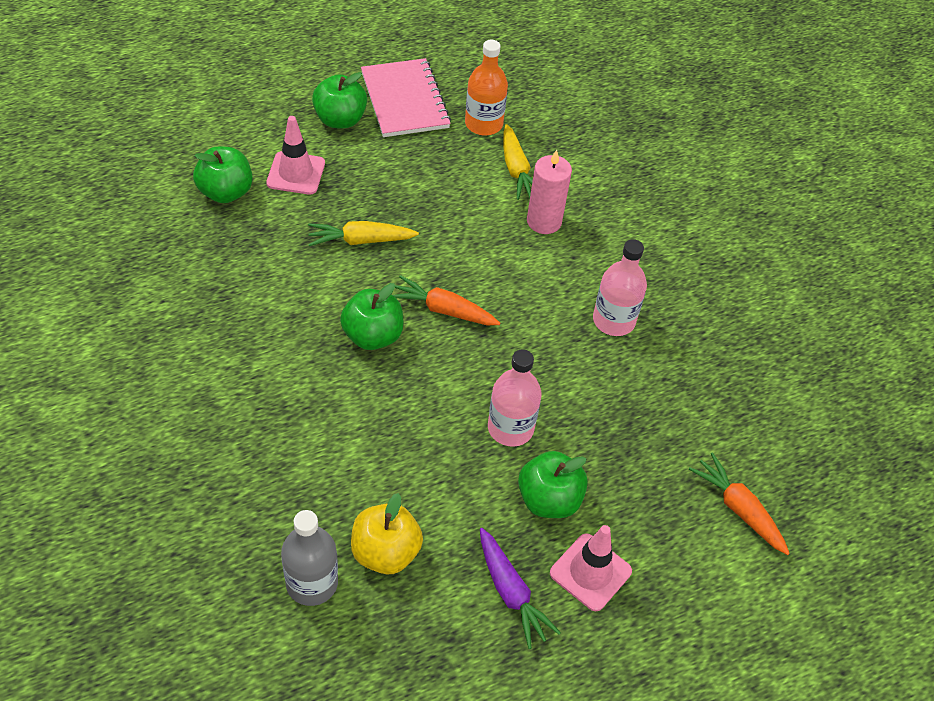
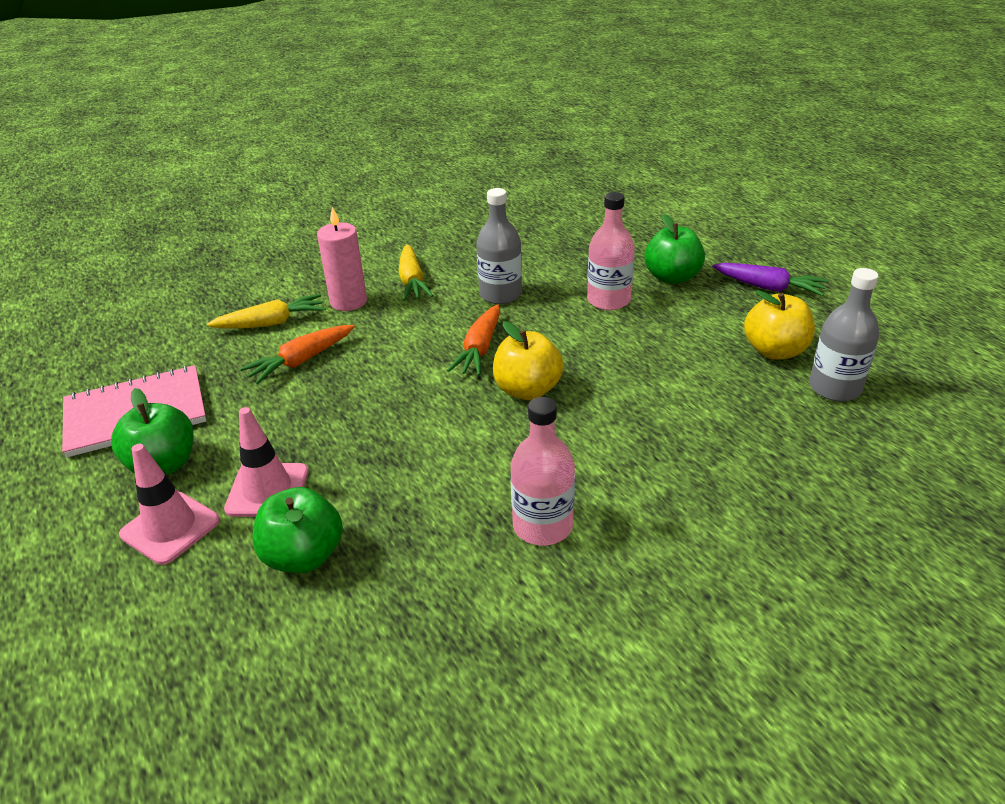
camera: 90 degrees left, 15 degrees down
(360, 240) = (387, 417): yellow carrot -> yellow carrot (412, 281)
(372, 336) = (527, 390): green apple -> yellow apple
(483, 124) = (193, 350): orange bottle -> none
(511, 593) = (768, 287): purple carrot -> purple carrot turned 60 degrees clockwise
(538, 338) = (500, 294): none -> grey bottle
(590, 572) = (726, 256): pink traffic cone -> pink traffic cone (170, 527)
(614, 320) = (469, 260): pink bottle -> pink bottle (542, 526)
(738, 509) = (636, 205): orange carrot -> orange carrot (301, 361)

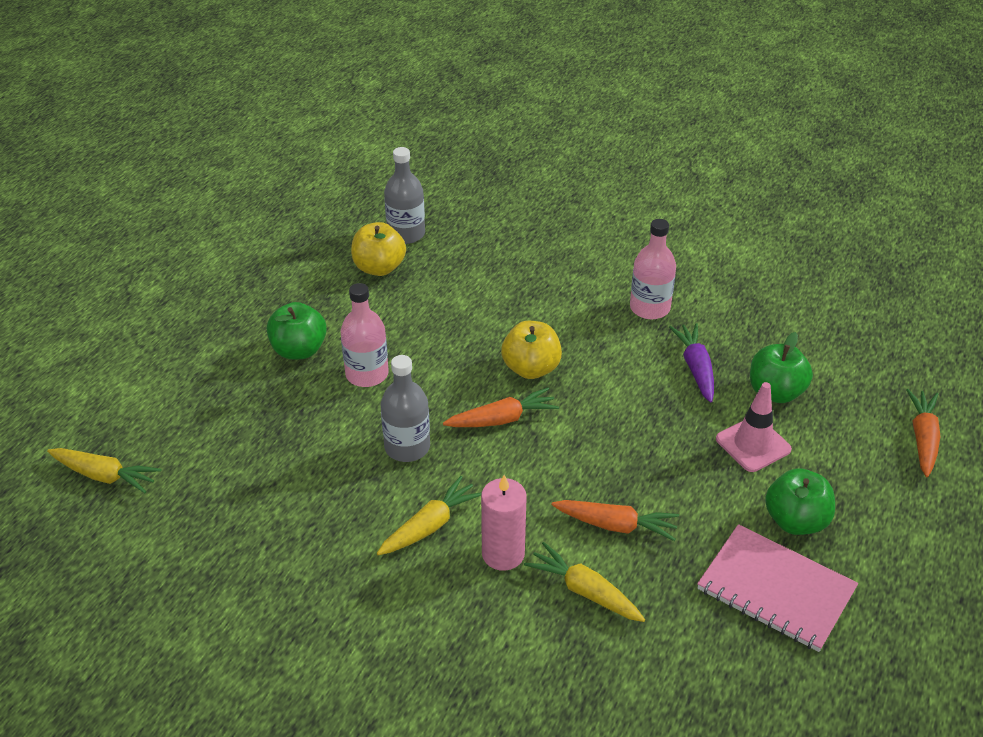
camera: 125 degrees left, 5 degrees up
(89, 649) = (922, 438): none -> orange carrot
(170, 527) = (829, 470): pink traffic cone -> none
(599, 186) = (105, 476): none -> yellow carrot
(768, 287) = (281, 292): purple carrot -> purple carrot (695, 368)

